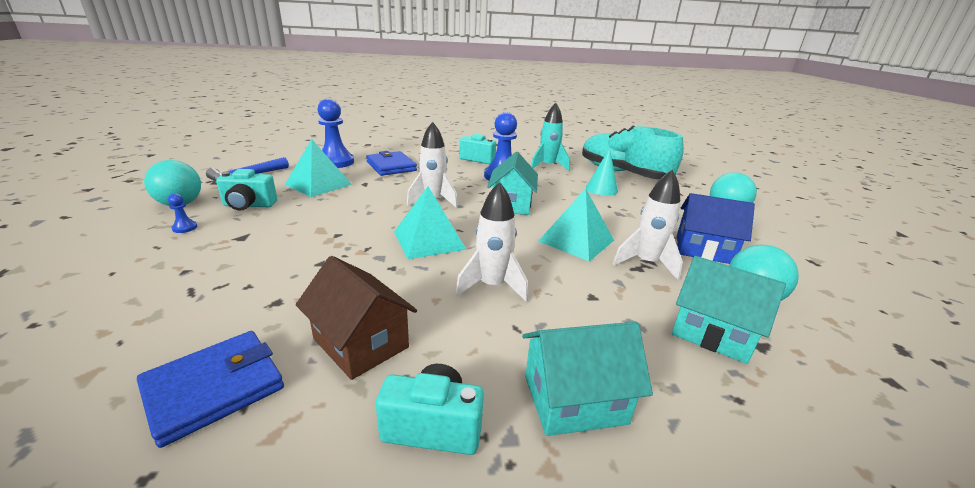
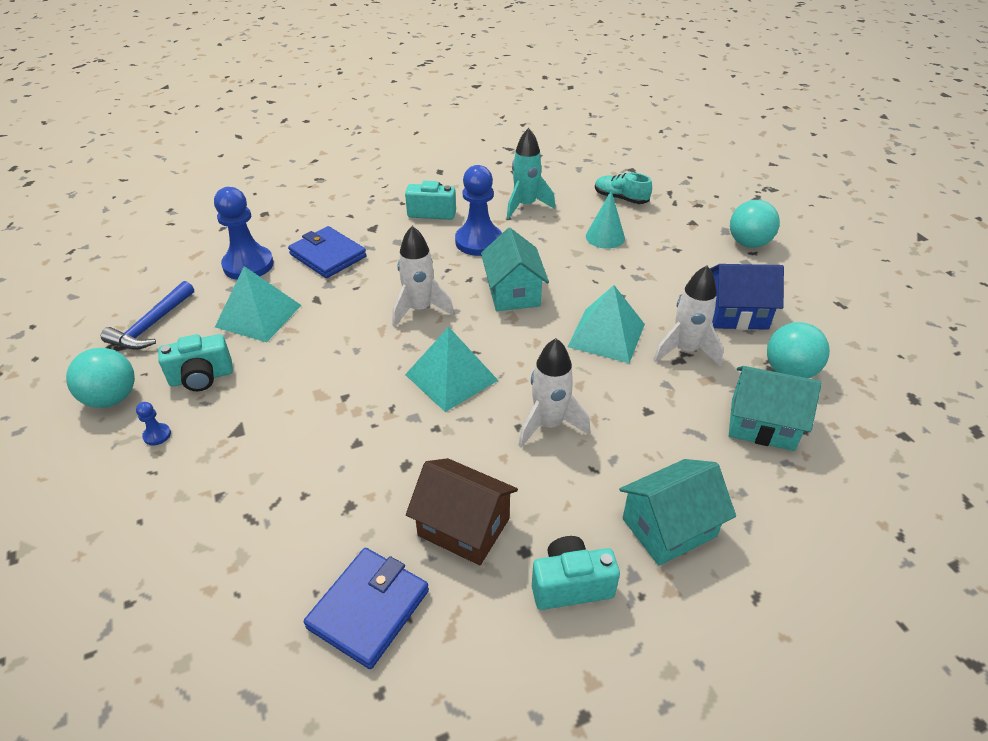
camera: 15 degrees left, 15 degrees up
(623, 173) = (620, 198): turquoise shoe -> turquoise shoe, size x0.45

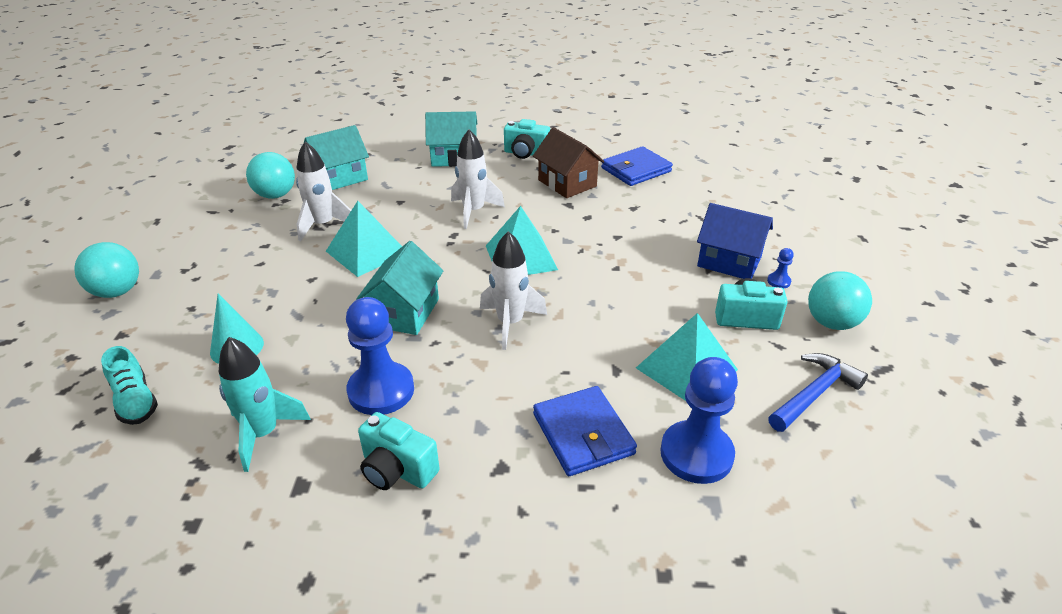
camera: 155 degrees left, 5 degrees down
(736, 314) = (244, 237): blue house -> blue house (729, 261)
(762, 424) = (339, 178): turquoise house -> turquoise house turned 75 degrees counterclockwise

